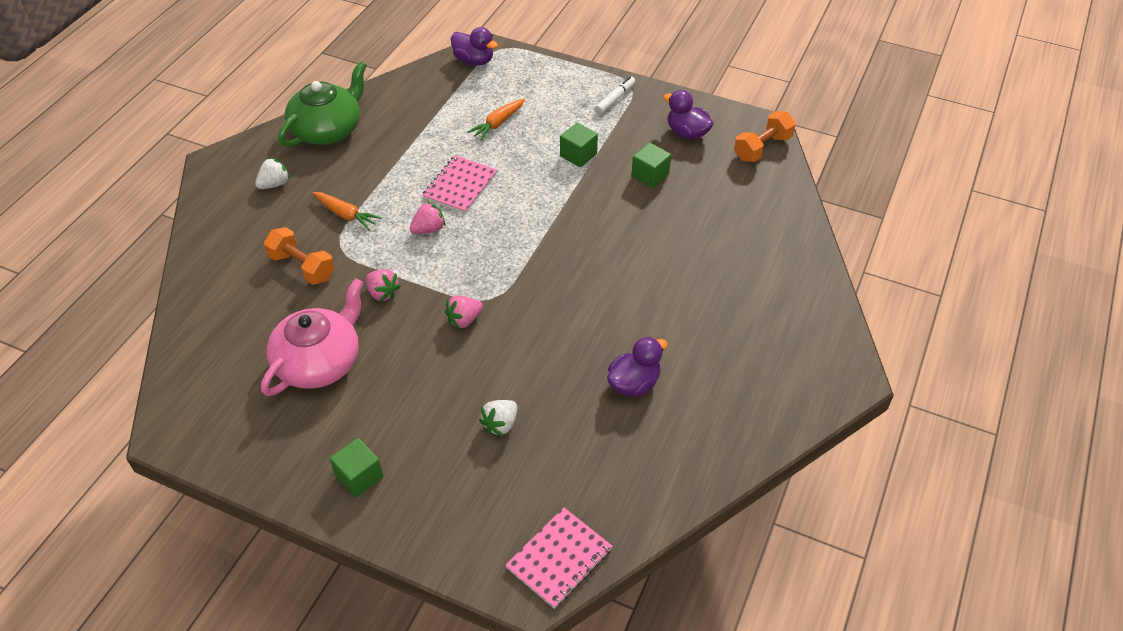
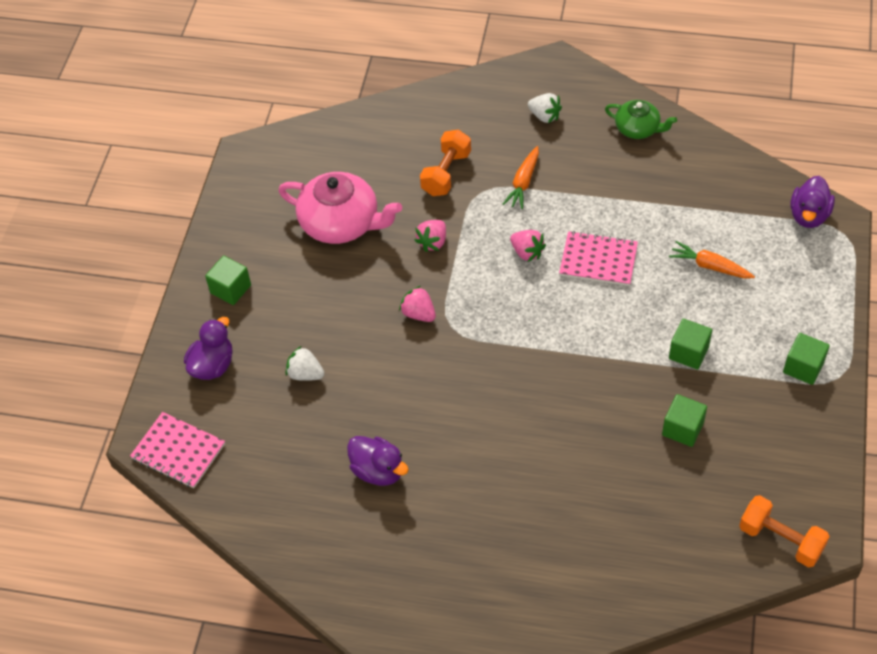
camera: 80 degrees right, 5 degrees up
(328, 130) = (638, 128): green teapot -> green teapot, size x0.58
(615, 99) = (803, 367): white marker -> green cube
(687, 133) = (774, 453): purple duck -> purple duck (212, 365)

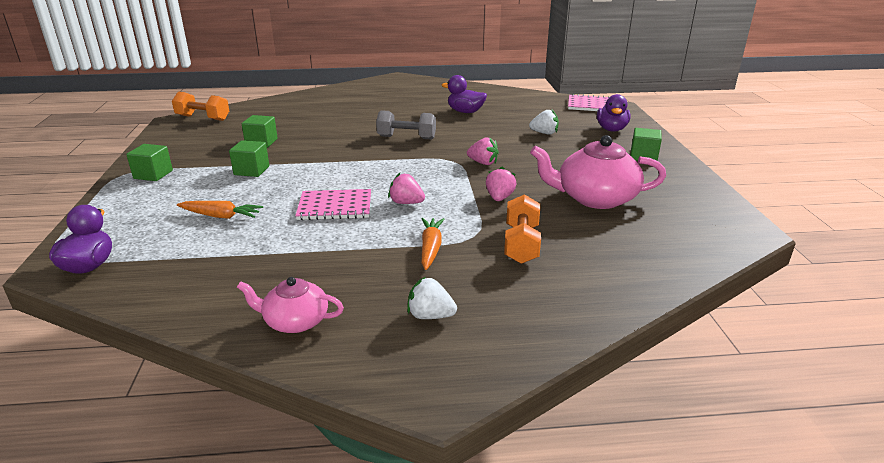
camera: 160 degrees right, 25 degrees down
(489, 401) = (406, 137): none -> grey dumbbell
(638, 128) = (295, 321): green teapot -> pink teapot

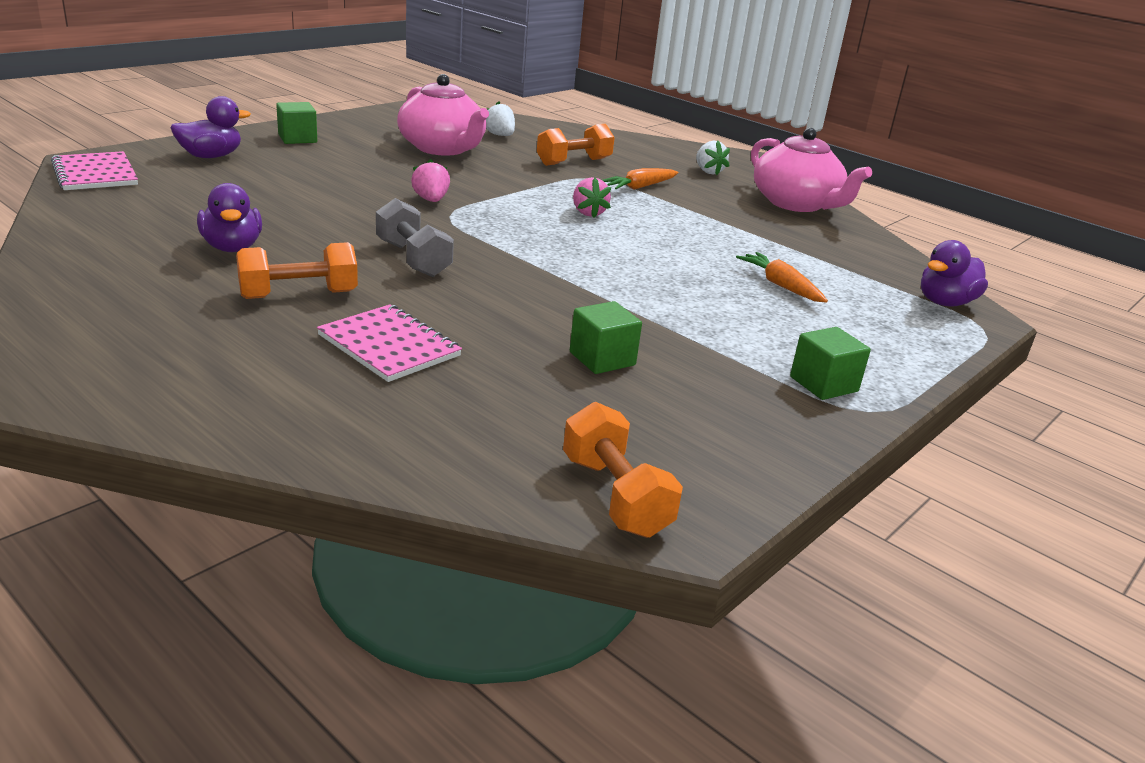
camera: 135 degrees left, 0 degrees up
(251, 170) = (682, 319): green cube -> none
(295, 321) = (796, 203): pink teapot -> pink teapot, size x1.73
(335, 207) = (656, 240): pink notebook -> pink notebook (389, 345)
(401, 112) = (299, 295): none -> orange dumbbell
(499, 198) = (506, 180): pink strawberry -> none
(544, 133) = (275, 186): white strawberry -> white strawberry (500, 135)

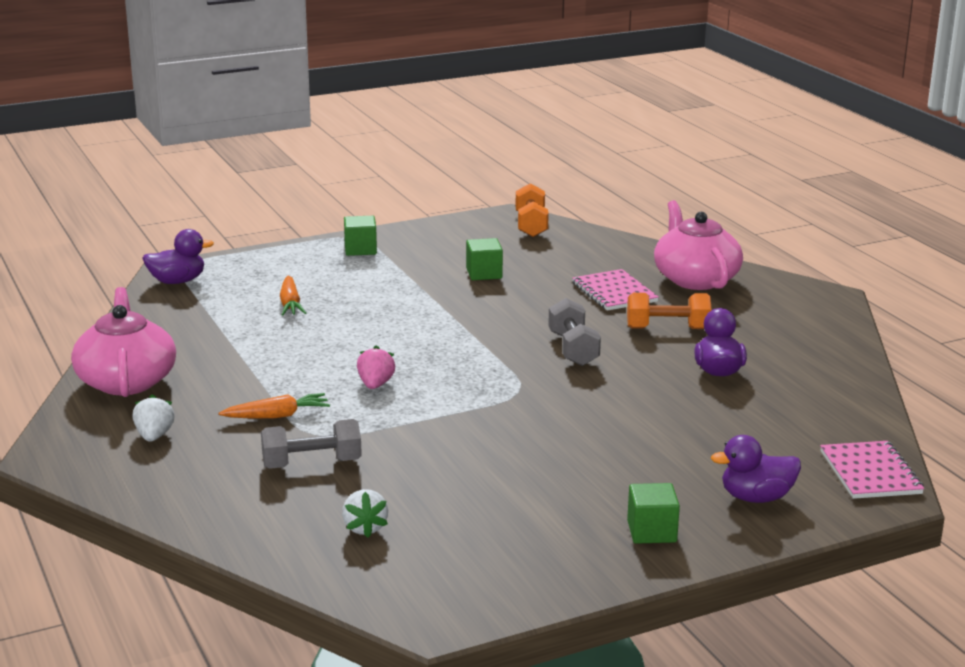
camera: 155 degrees left, 5 degrees down
(431, 200) = (526, 412): pink strawberry -> none
(442, 148) = (466, 500): pink teapot -> pink teapot (695, 279)
(574, 162) = (312, 464): orange dumbbell -> grey dumbbell

